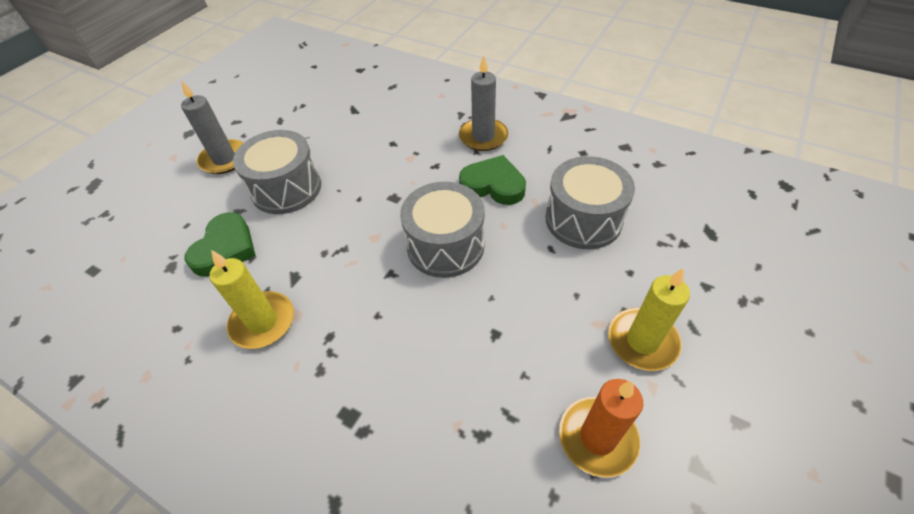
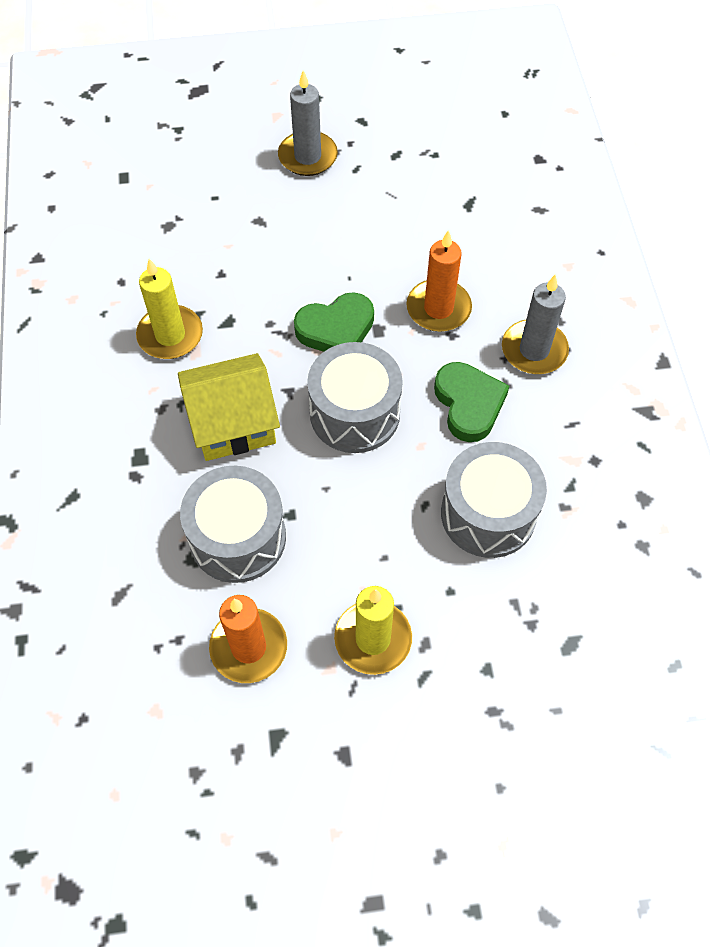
camera: 50 degrees right, 10 degrees up
(225, 248) = (215, 247): green heart -> green heart (336, 329)
(286, 188) = (315, 235): grey drum -> grey drum (238, 537)
(382, 325) = (233, 423): none -> yellow house
(410, 161) = (438, 308): none -> orange candle

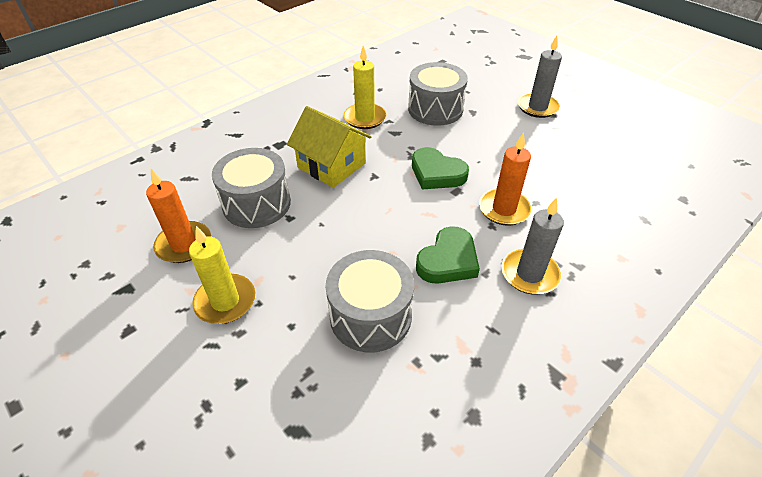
camera: 55 degrees right, 15 degrees down
(354, 413) = (386, 210): grey drum -> grey drum (435, 109)

